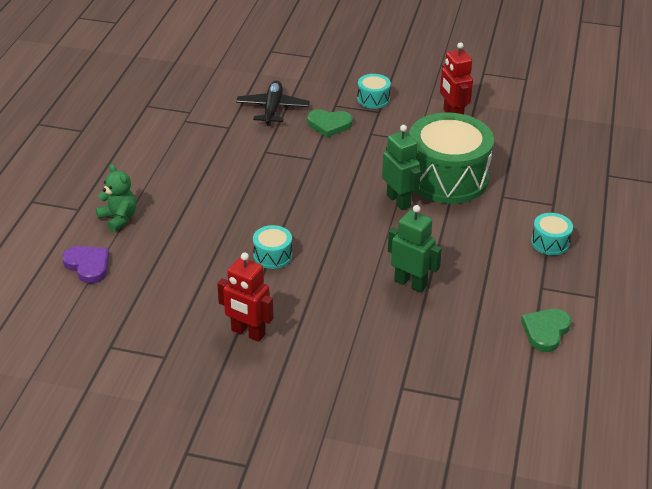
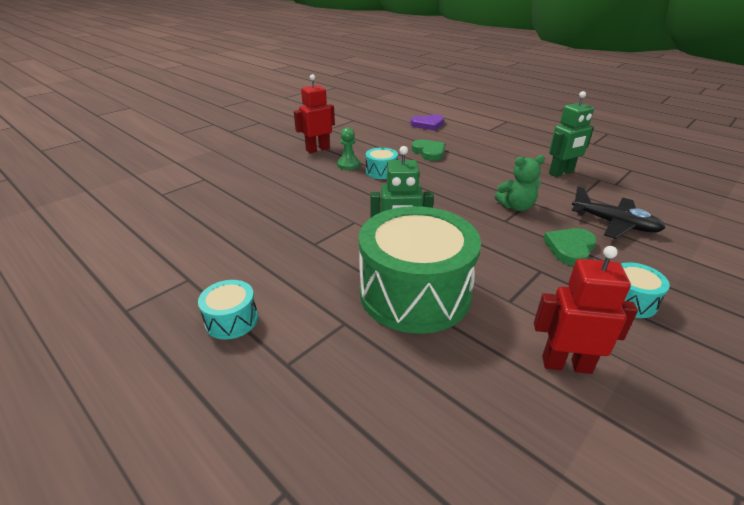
camera: 120 degrees right, 5 degrees down
(118, 218) = (469, 137): green teddy bear -> green teddy bear (516, 207)
(273, 287) = (348, 164): none -> green pawn
(410, 283) = (286, 213): green robot -> green robot (561, 173)
(545, 331) = (145, 255): green heart -> green heart (429, 152)

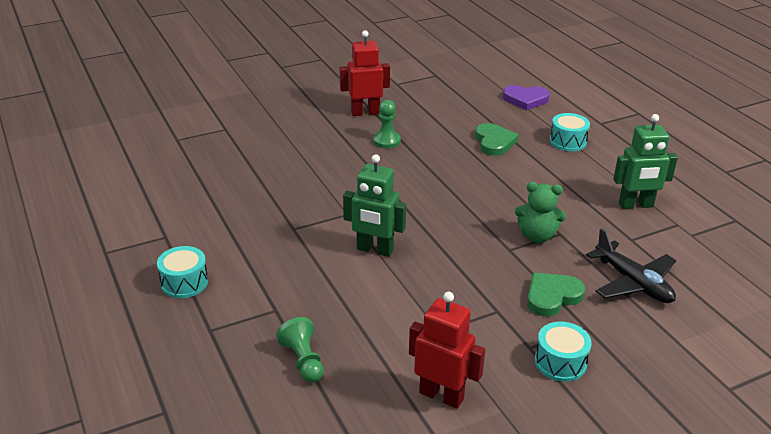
camera: 20 degrees right, 0 degrees up
(381, 172) = (417, 158): turquoise drum -> turquoise drum (568, 141)
(408, 369) = (303, 361): none -> green pawn
(415, 293) = (355, 300): green drum -> none

